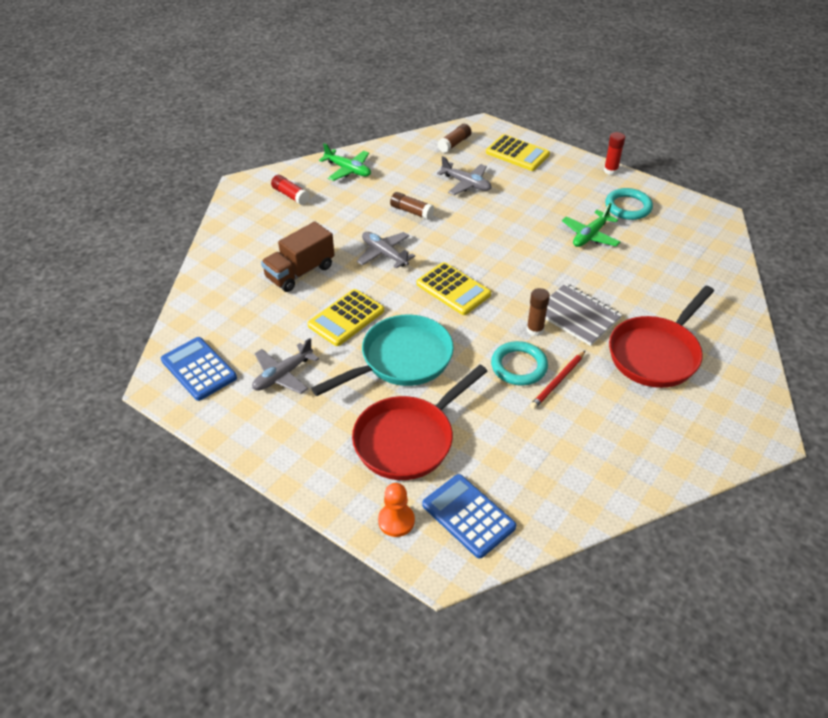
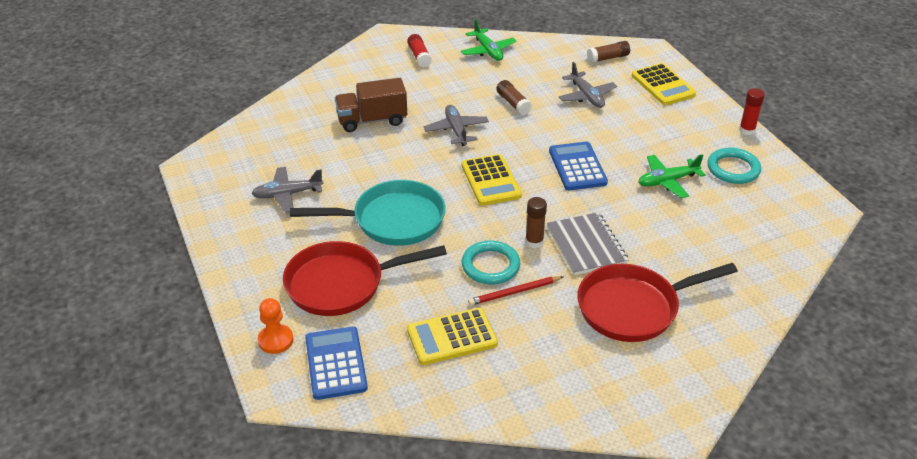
camera: 30 degrees right, 5 degrees down
(199, 369) = (229, 165): blue calculator -> blue calculator (577, 167)
(346, 318) = (377, 170): yellow calculator -> yellow calculator (452, 337)

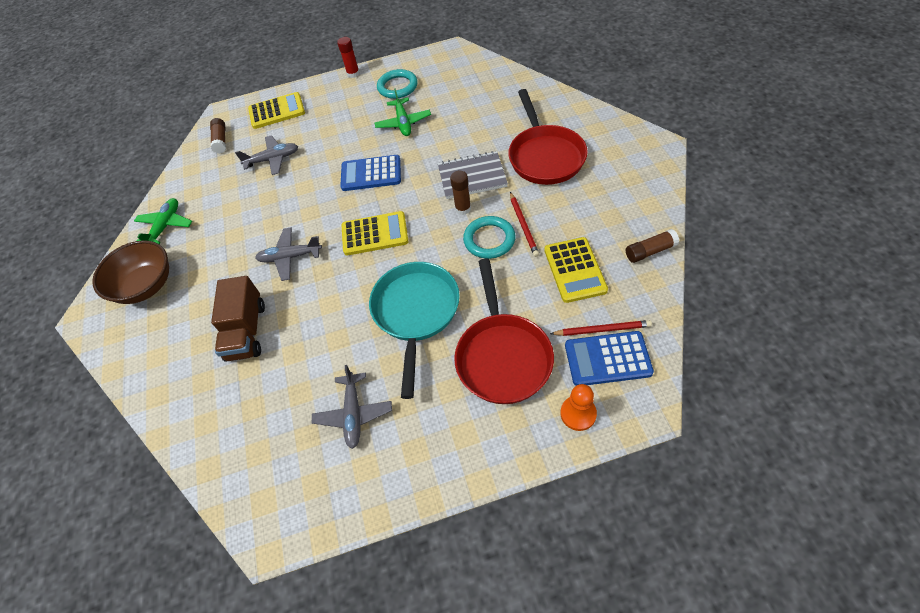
camera: 75 degrees left, 15 degrees up
(372, 359) = (602, 329): none -> red pencil
(419, 56) = (146, 286): red glue stick -> brown bowl
(488, 51) = (165, 226): green plane -> green plane turned 60 degrees counterclockwise
(513, 103) = (263, 211): brown glue stick -> brown glue stick (650, 251)

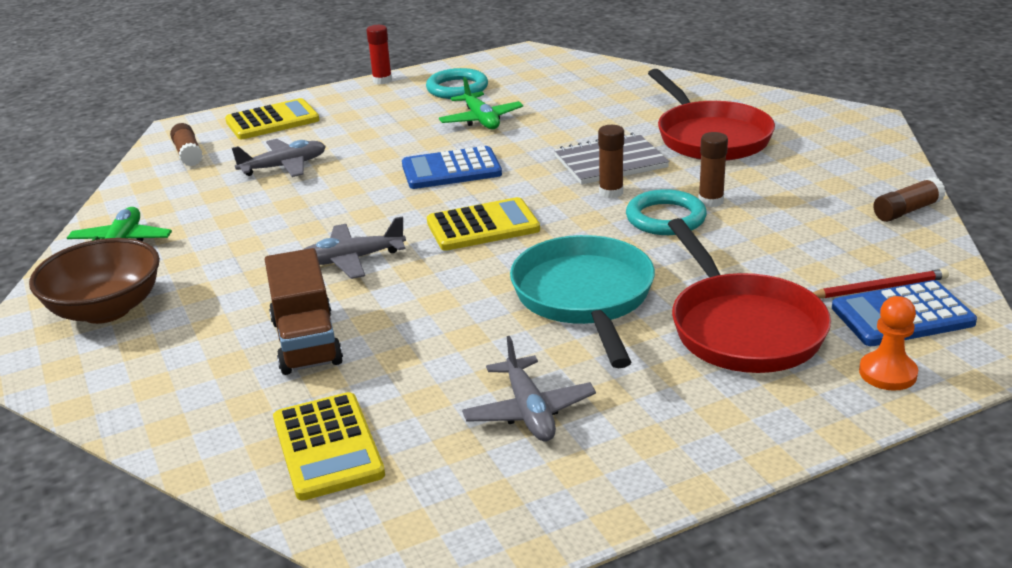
camera: 15 degrees left, 25 degrees down
(523, 225) = (711, 201): red pencil -> brown glue stick
(574, 270) = (808, 236): yellow calculator -> yellow calculator (327, 447)

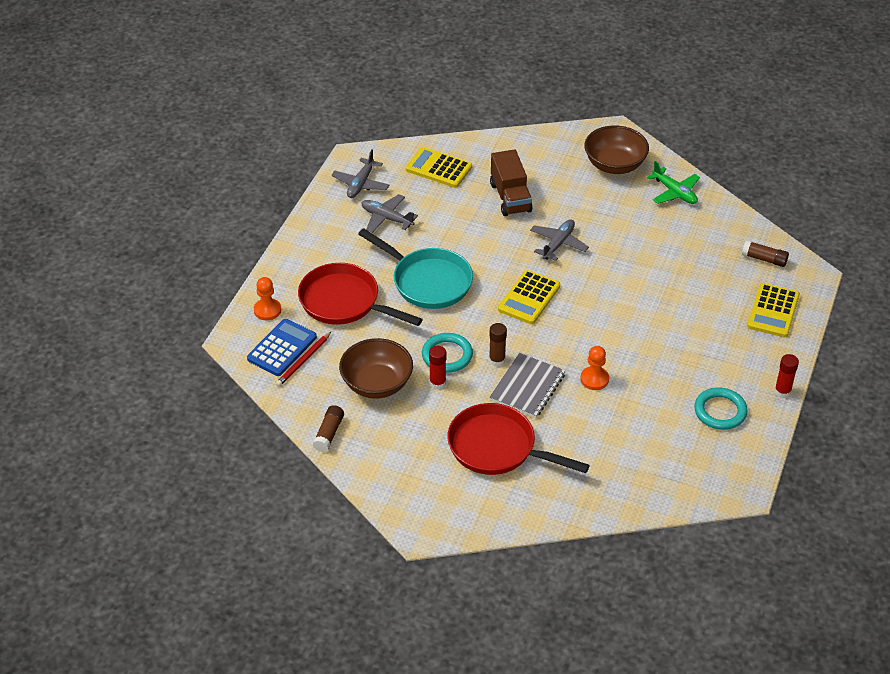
camera: 135 degrees right, 15 degrees up
(284, 166) = (696, 280): grey plane -> grey plane (361, 184)
(306, 342) = (510, 197): brown truck -> brown truck turned 135 degrees counterclockwise
(451, 170) = (604, 329): blue calculator -> none
(481, 120) = (654, 385): green plane -> none
(531, 143) = (594, 379): none -> orange pawn
(711, 201) = (437, 383): brown glue stick -> red glue stick
(792, 228) = (377, 384): none -> brown bowl

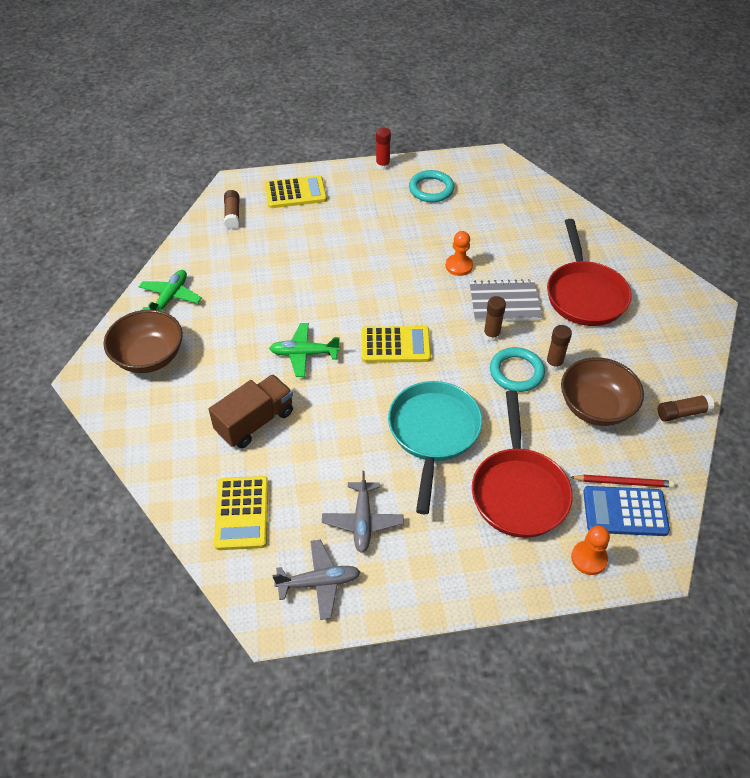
camera: 120 degrees left, 5 degrees up
(437, 383) = (554, 364): red glue stick -> brown glue stick
(558, 244) = (304, 354): grey plane -> green plane

